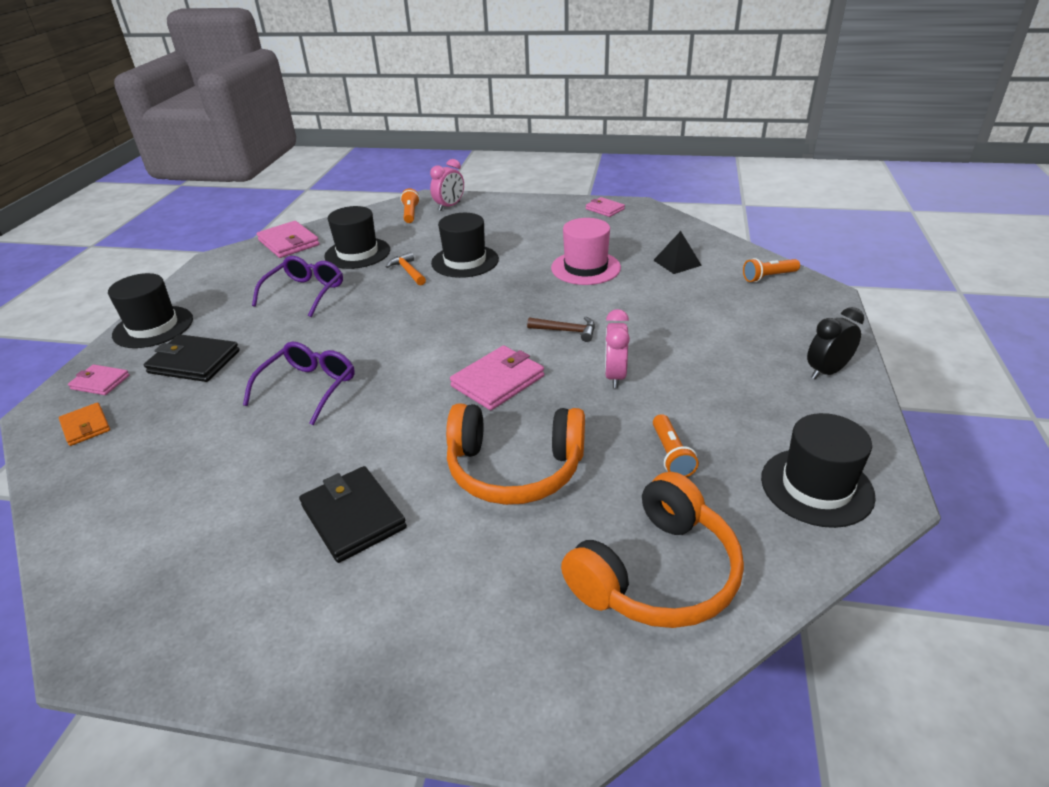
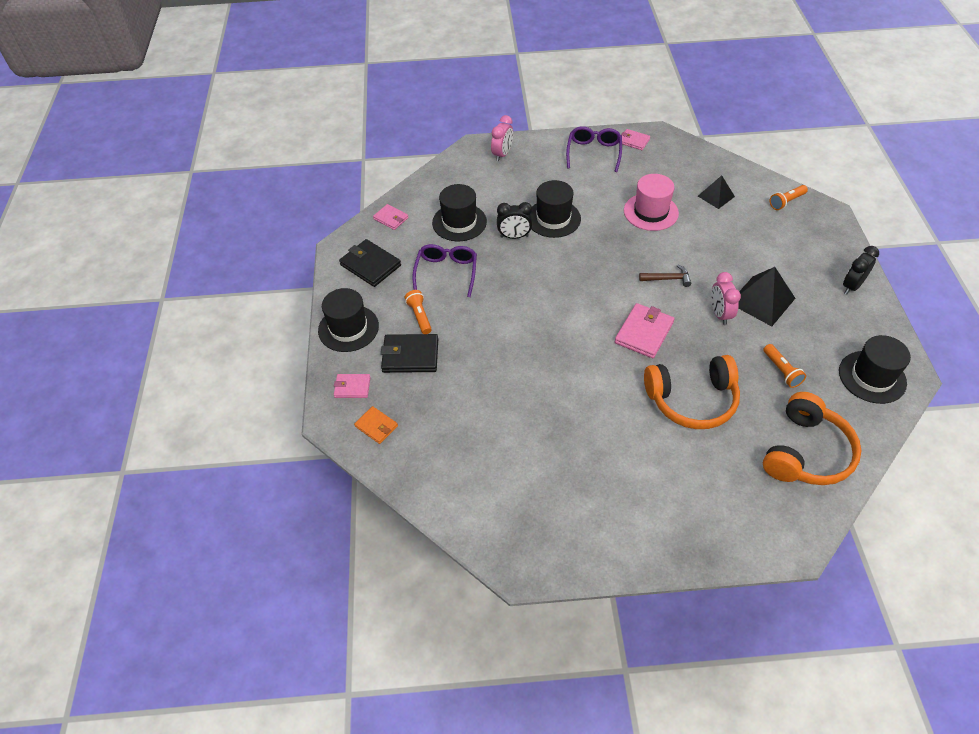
camera: 15 degrees left, 15 degrees up
(289, 243) = (391, 218): pink wallet -> pink wallet, size x0.60
(309, 387) = (514, 362): purple glasses -> purple glasses (594, 153)
(353, 517) = (613, 454): black wallet -> black wallet (370, 265)
(408, 271) = (514, 236): orange hammer -> black clock
(410, 213) = (474, 168): orange flashlight -> orange flashlight (420, 316)
(683, 370) = (762, 300): none -> black pyramid

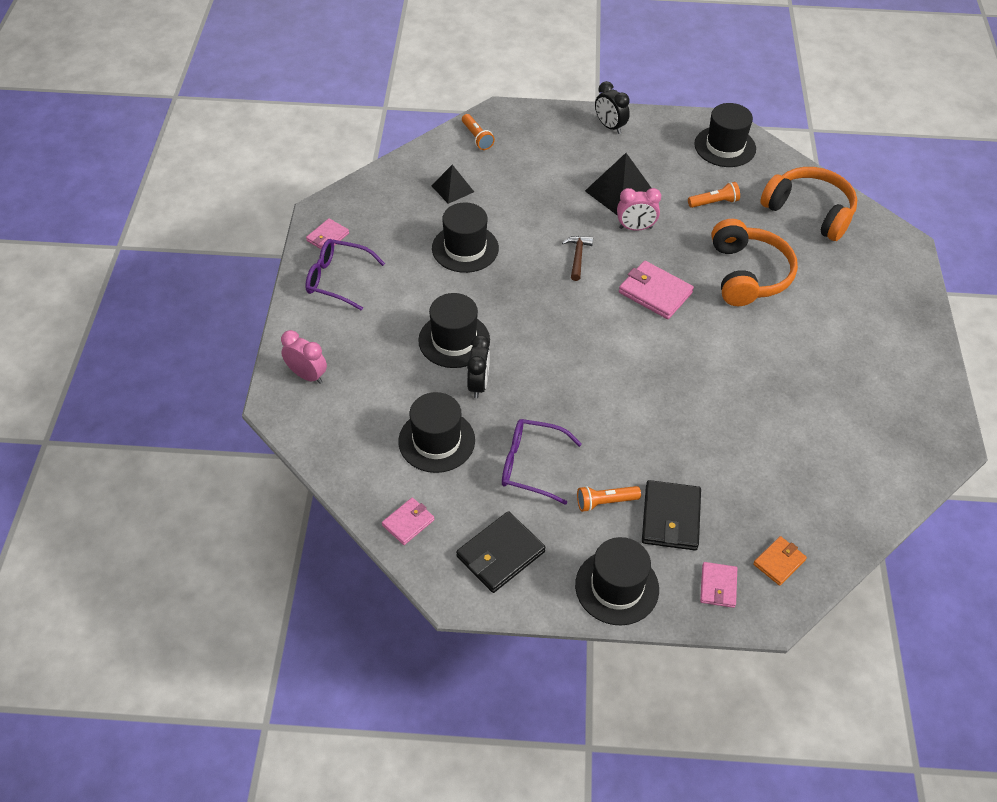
camera: 85 degrees left, 0 degrees up
(651, 212) = (465, 248): pink hat -> black hat

